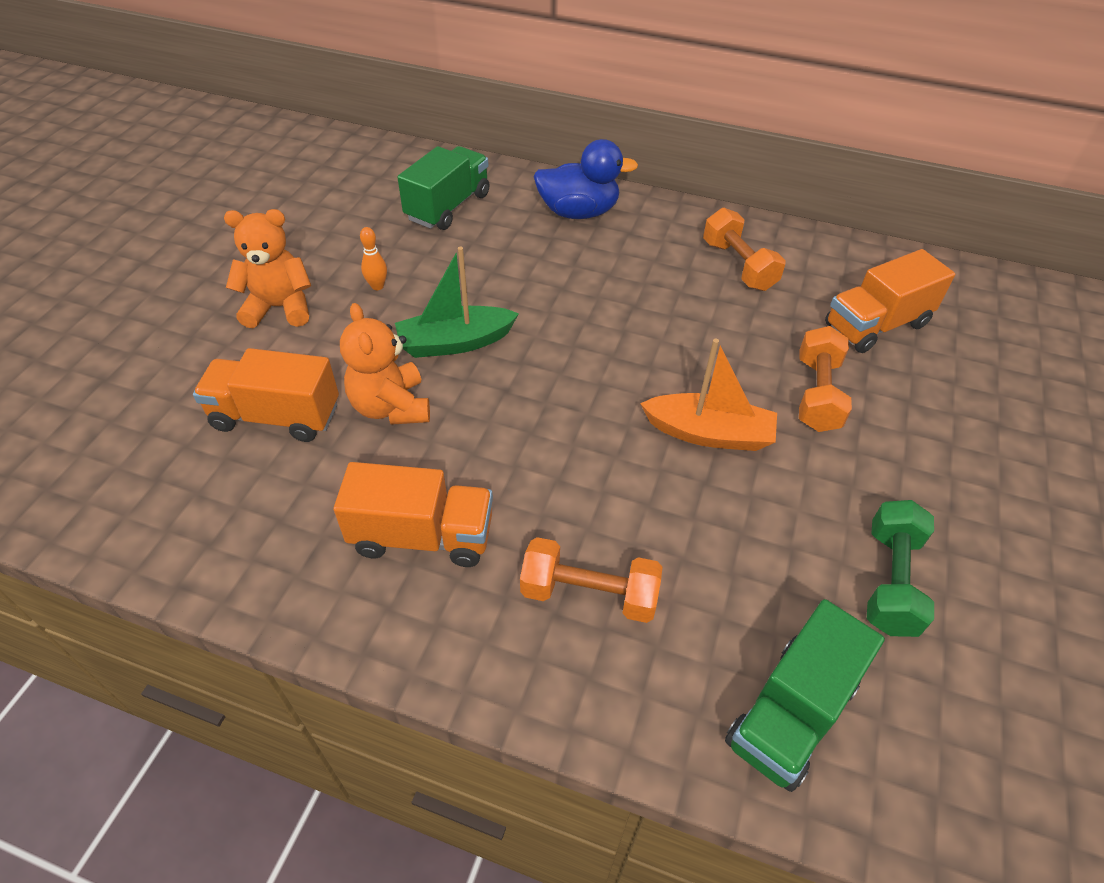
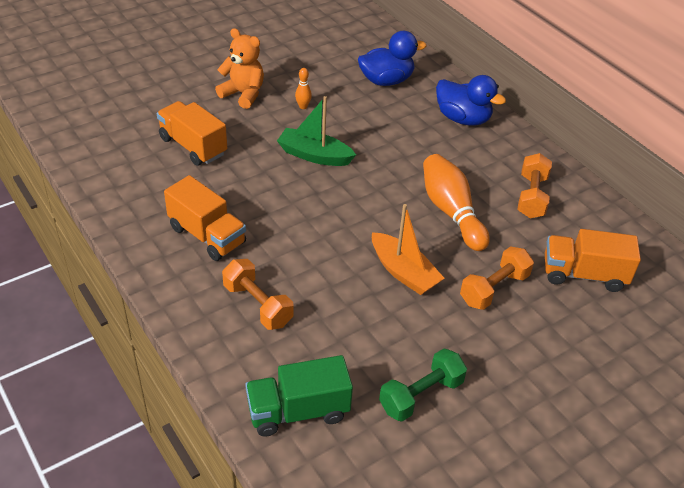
camera: 35 degrees right, 5 degrees down
(391, 407) = (250, 170): orange teddy bear -> none
(448, 207) = (386, 81): green truck -> blue duck
(680, 328) = (451, 212): none -> orange bowling pin

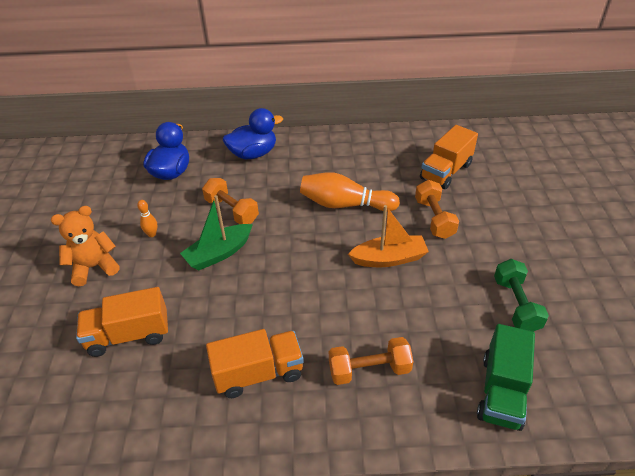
camera: 55 degrees left, 0 degrees up
(531, 197) = (359, 159): orange dumbbell -> orange dumbbell (232, 210)

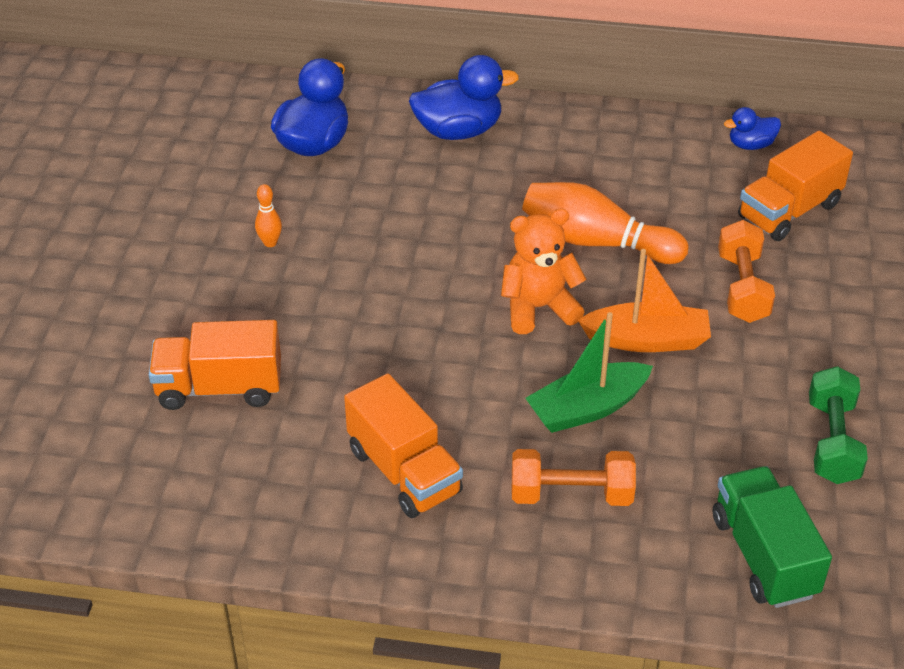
camera: 10 degrees right, 0 degrees up
(94, 267) = (175, 280): orange teddy bear -> orange teddy bear (538, 308)
(219, 253) = (373, 289): green boat -> green boat (587, 408)
(232, 210) = (405, 224): orange dumbbell -> none
(258, 373) = (404, 471): orange truck -> orange truck turned 60 degrees clockwise
(414, 139) = (750, 145): none -> blue duck
(501, 391) = (764, 556): green truck -> green truck turned 135 degrees clockwise

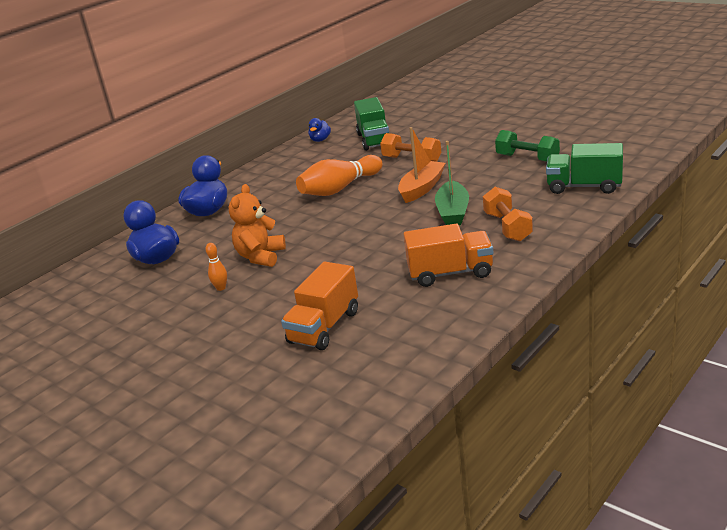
camera: 55 degrees left, 15 degrees down
(538, 308) = (369, 212): orange teddy bear -> orange teddy bear (260, 257)
(571, 494) = (507, 227): orange dumbbell -> orange dumbbell turned 45 degrees counterclockwise
(789, 211) = (374, 140): orange truck -> green truck

